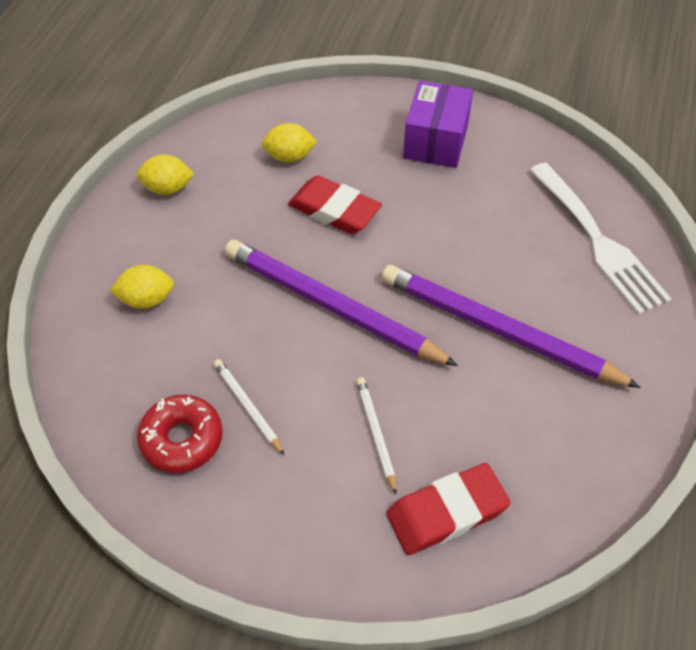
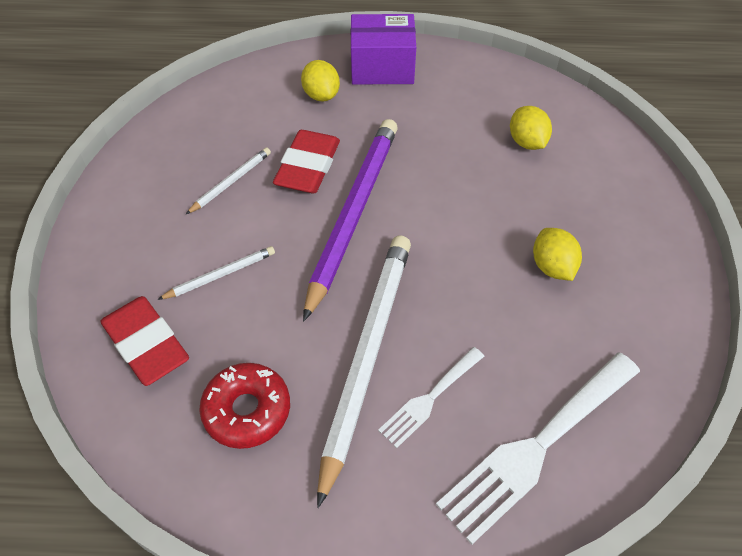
camera: 75 degrees right, 0 degrees up
(168, 188) = (446, 74): yellow lemon -> yellow lemon (552, 267)
(182, 439) = (193, 151): red donut -> red donut (247, 410)
(334, 210) = (472, 190): red eraser -> red eraser (308, 167)
(436, 141) = (616, 255): purple box -> purple box (382, 67)
(498, 330) = (367, 356): purple pencil -> white pencil
(547, 296) = (429, 399): none -> white fork

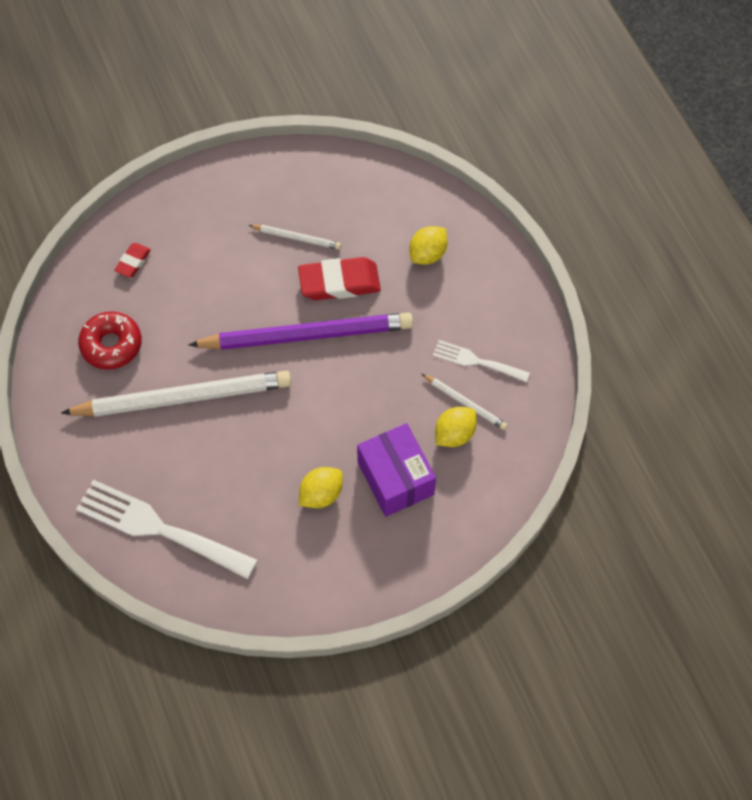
camera: 65 degrees right, 10 degrees up
(146, 344) = (133, 262): red eraser -> red eraser, size x0.53
(220, 275) = (207, 276): white pencil -> white pencil (465, 403)
(382, 67) = (490, 285): purple box -> purple box (395, 478)
(429, 399) = (166, 449): white fork -> white fork (476, 361)

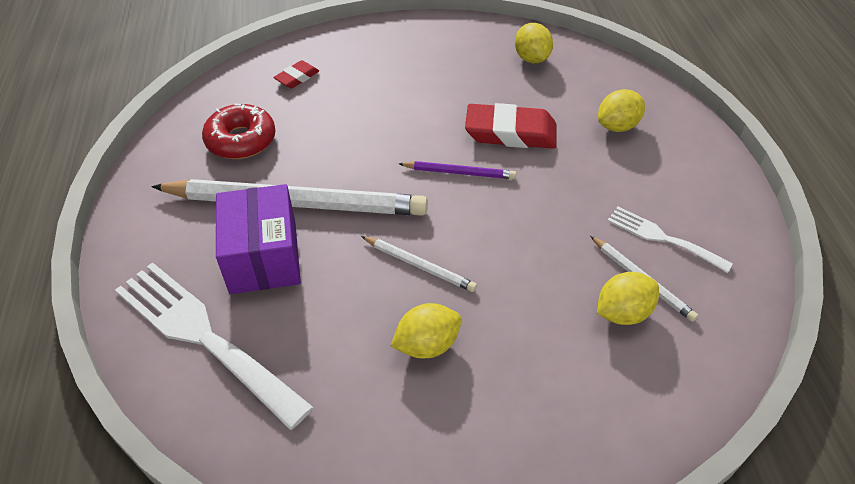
camera: 15 degrees right, 15 degrees down
(296, 238) = (474, 88): white pencil -> white pencil (419, 265)
(306, 335) = (459, 172): purple pencil -> purple pencil, size x0.44
(340, 189) = (531, 58): none -> yellow lemon
(395, 478) = (532, 348): purple box -> purple box (263, 257)

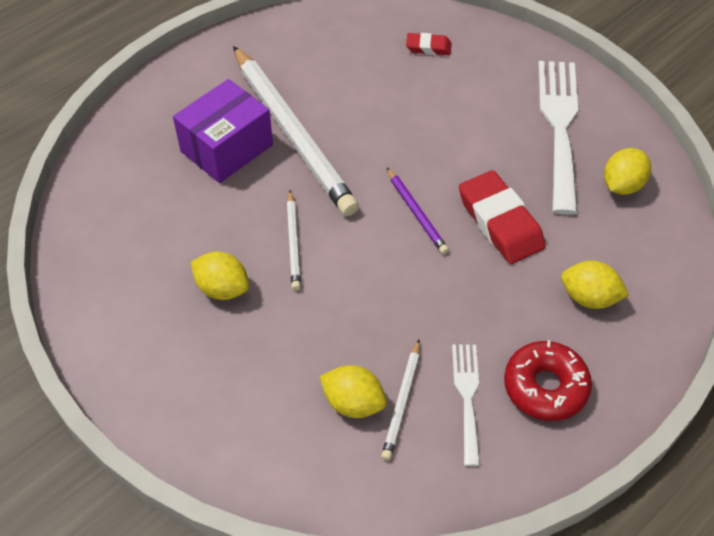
camera: 55 degrees right, 5 degrees up
(203, 336) = (137, 161): white fork -> white fork (559, 126)
(241, 140) = (327, 62): red donut -> red donut (545, 387)

